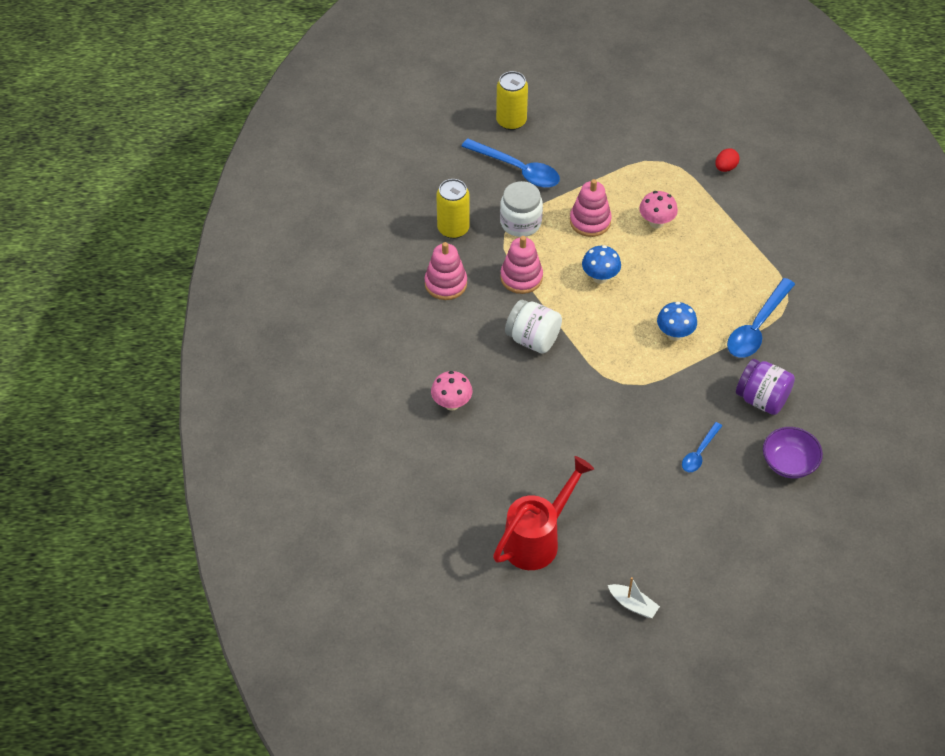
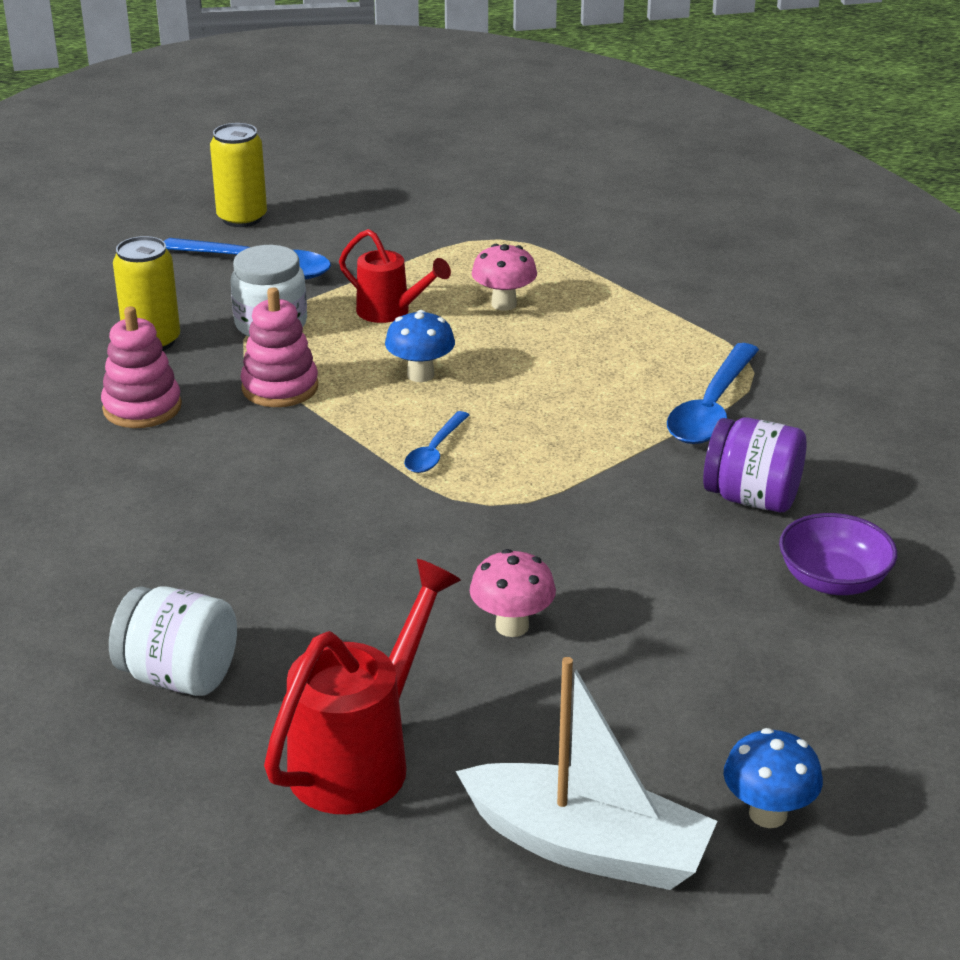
camera: 10 degrees left, 20 degrees down
(451, 403) = (162, 566): pink mushroom -> pink mushroom (512, 626)
(533, 339) = (311, 462): white jar -> white jar (179, 676)
(590, 221) = (391, 312): pink stacking toy -> red watering can
(633, 604) = (587, 847): white boat -> white boat, size x2.14
(675, 334) = (569, 431): blue mushroom -> blue mushroom (768, 814)
(699, 453) = (659, 585): blue spoon -> blue spoon (435, 451)
(725, 167) = (601, 237): red egg -> none

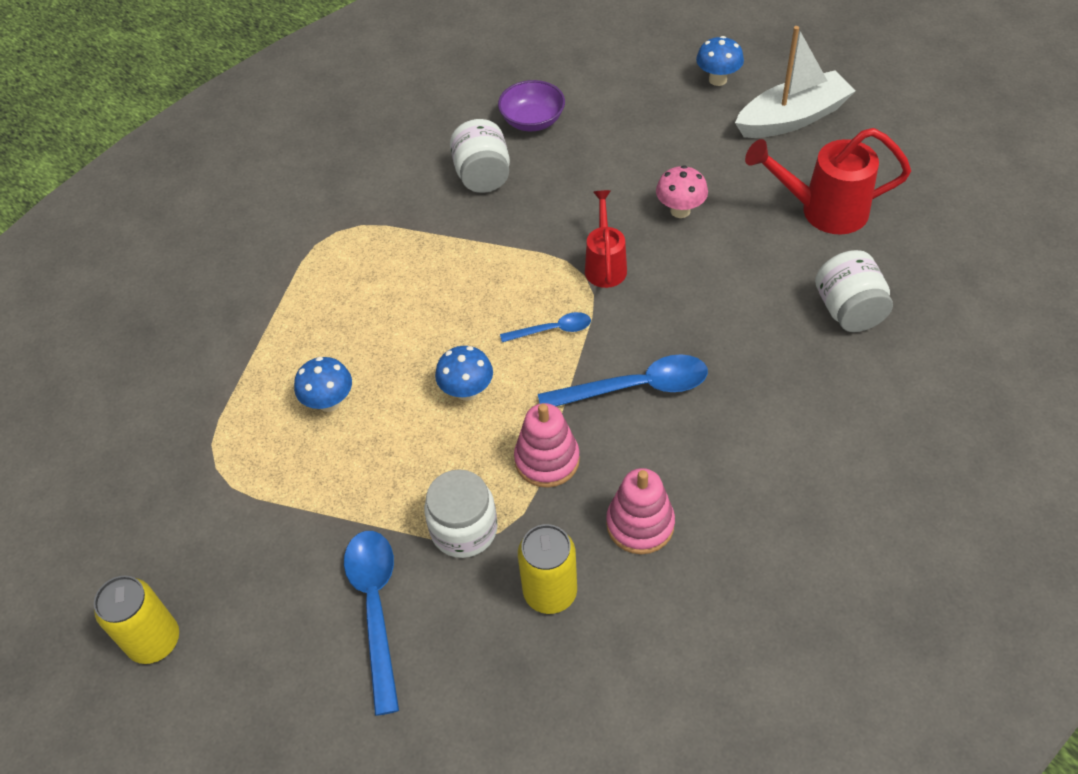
camera: 120 degrees left, 20 degrees up
(242, 218) = (288, 695): yellow can -> yellow can (154, 641)
(391, 312) = (390, 463): red watering can -> red watering can (605, 265)
(504, 304) = (329, 402): pink mushroom -> blue mushroom
(587, 847) = (792, 118): white boat -> white boat turned 75 degrees clockwise
(711, 408) = (397, 231): blue spoon -> blue spoon (635, 387)
(752, 498) = (483, 176): purple jar -> white jar

